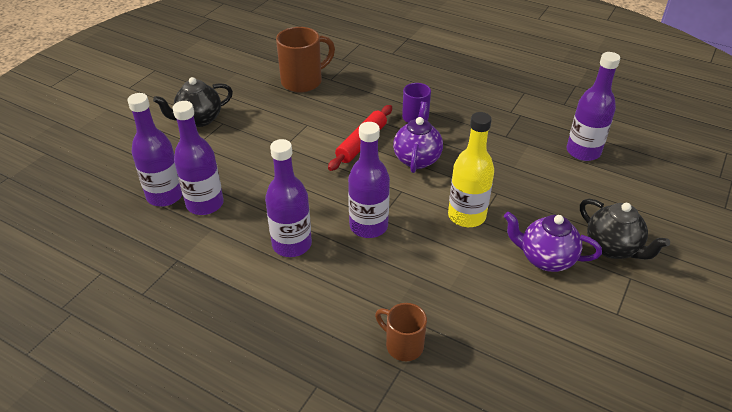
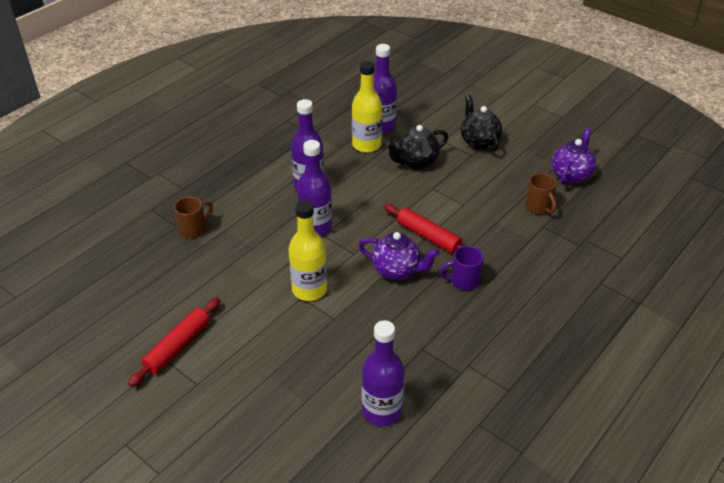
camera: 100 degrees right, 0 degrees up
(205, 204) = (366, 145): purple bottle -> yellow bottle
(303, 81) = (539, 207): brown mug -> brown mug, size x0.61
(545, 259) = (241, 330): purple teapot -> purple teapot (571, 175)
(594, 308) = (177, 346): none -> red rolling pin
(612, 248) = (235, 384): black teapot -> black teapot (416, 162)

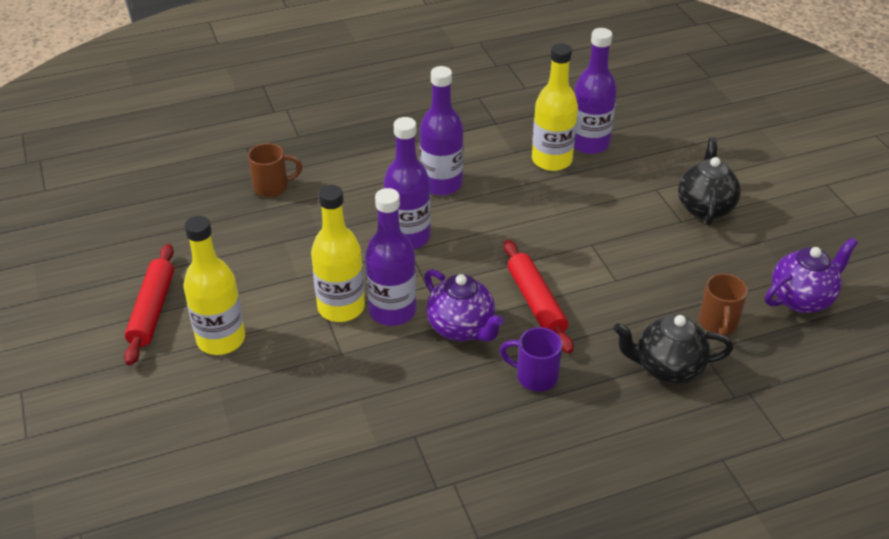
camera: 30 degrees right, 0 degrees up
(177, 346) = (152, 310): red rolling pin -> red rolling pin turned 60 degrees counterclockwise
(245, 344) = (221, 339): none -> yellow bottle
(382, 411) = (306, 487): purple bottle -> purple bottle (392, 311)
(416, 162) = (598, 204): black teapot -> black teapot (667, 368)

